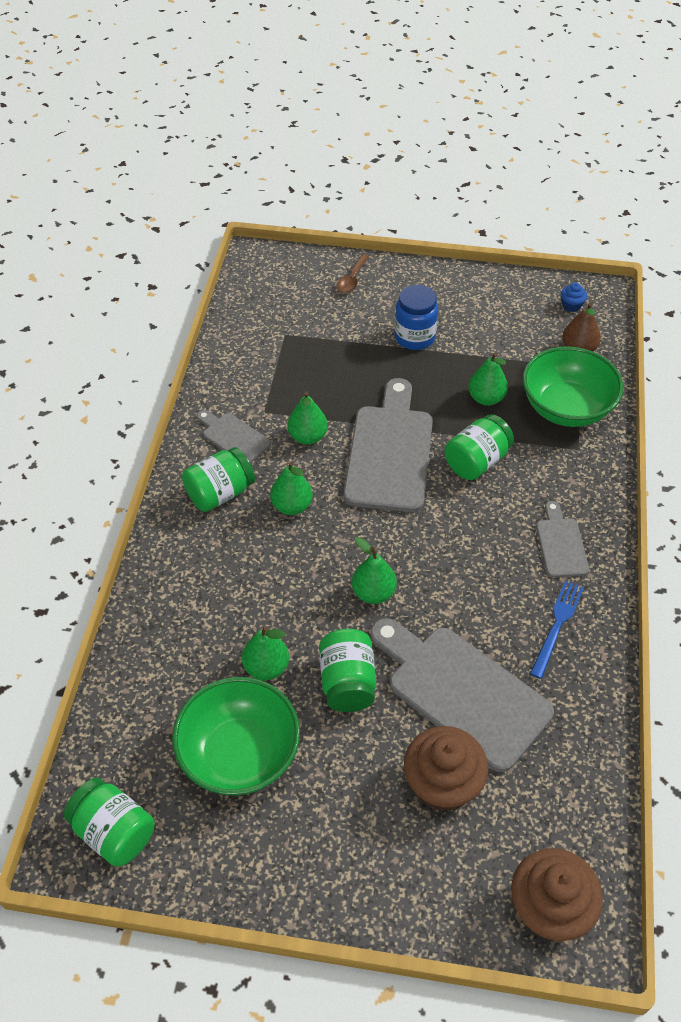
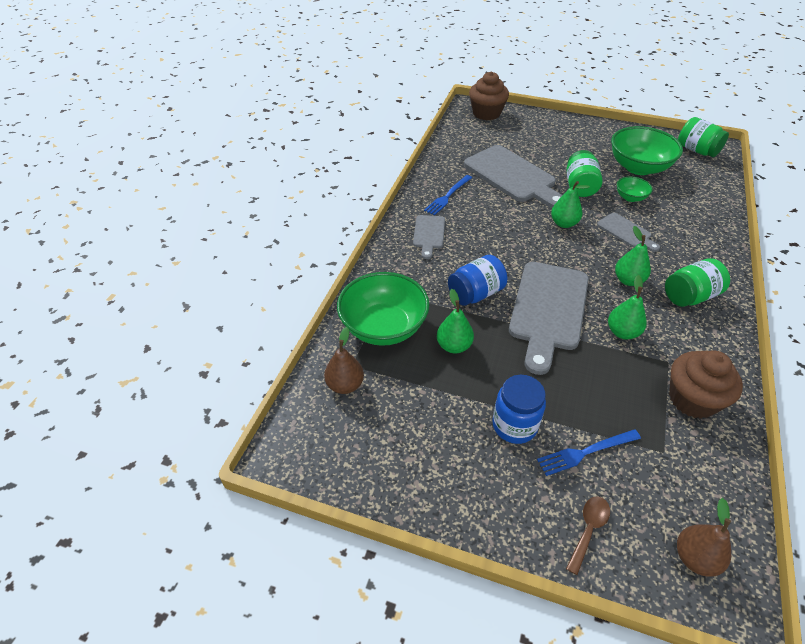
camera: 170 degrees left, 5 degrees down
(233, 437) = (691, 341): grey cutting board -> grey cutting board (626, 232)
(266, 667) = (630, 197): green pear -> green bowl
(276, 274) = (695, 558): none -> brown pear
(352, 326) = (586, 452): none -> blue fork
(442, 784) = (529, 148): brown cupcake -> brown cupcake (692, 399)
(476, 461) = (475, 294): green jar -> blue jar
(571, 305) = (326, 442): blue cupcake -> none

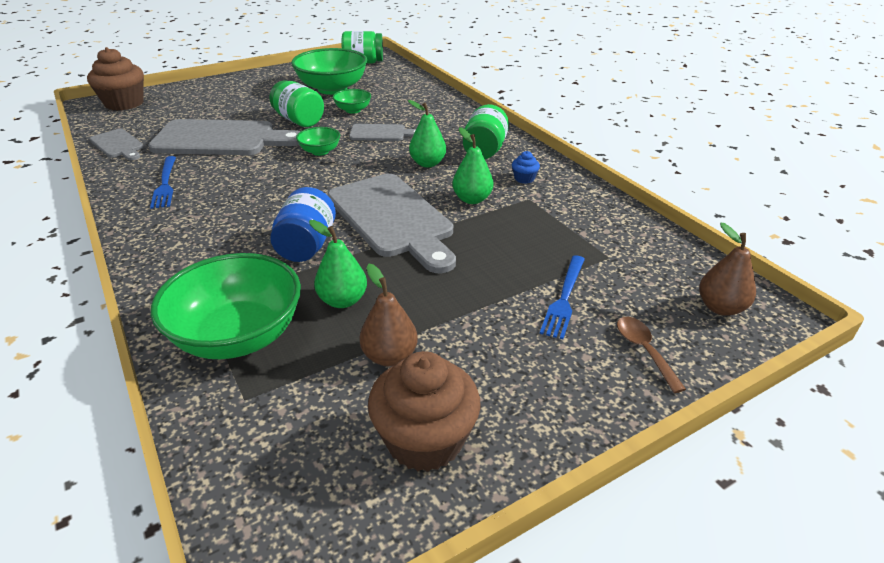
camera: 50 degrees left, 10 degrees down
(345, 385) = (262, 425): brown pear -> brown pear (389, 356)
(429, 234) = (184, 225): grey cutting board -> grey cutting board (118, 145)
(514, 425) = (486, 322): blue jar -> none
(564, 223) = (320, 151): green pear -> green bowl
(689, 342) = (524, 178): none -> blue cupcake
(692, 399) = (576, 211): brown cupcake -> brown cupcake (424, 440)

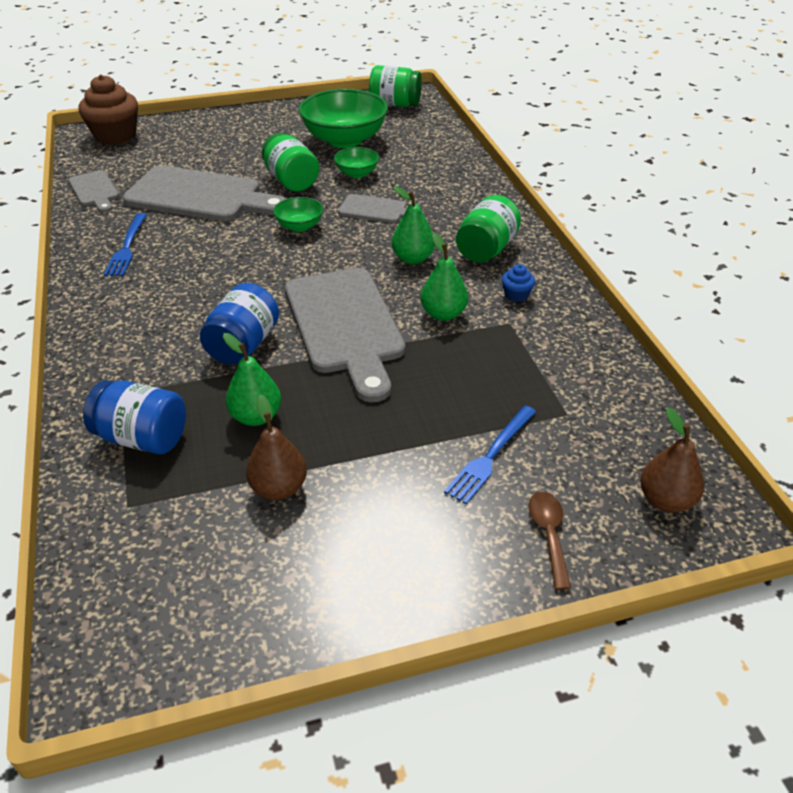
camera: 15 degrees right, 5 degrees up
(238, 336) = (142, 438): green bowl -> blue jar
(424, 440) = (278, 583): brown cupcake -> none

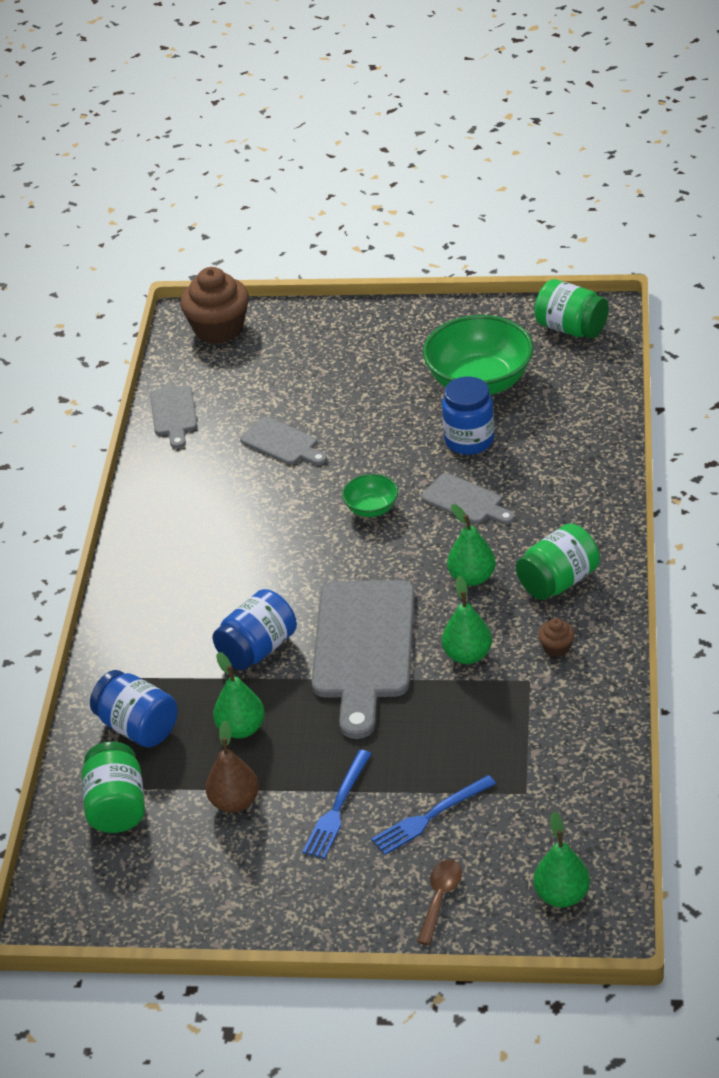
camera: 25 degrees right, 0 degrees up
(127, 247) = (185, 502): blue fork -> blue fork (337, 808)
(200, 196) = (282, 443): grey cutting board -> grey cutting board, size x0.50
(291, 181) = (390, 438): green jar -> green jar (117, 806)
(357, 173) = (469, 440): green bowl -> blue jar
(516, 295) = (556, 647): blue cupcake -> brown cupcake
(665, 500) = (561, 895): brown pear -> green pear

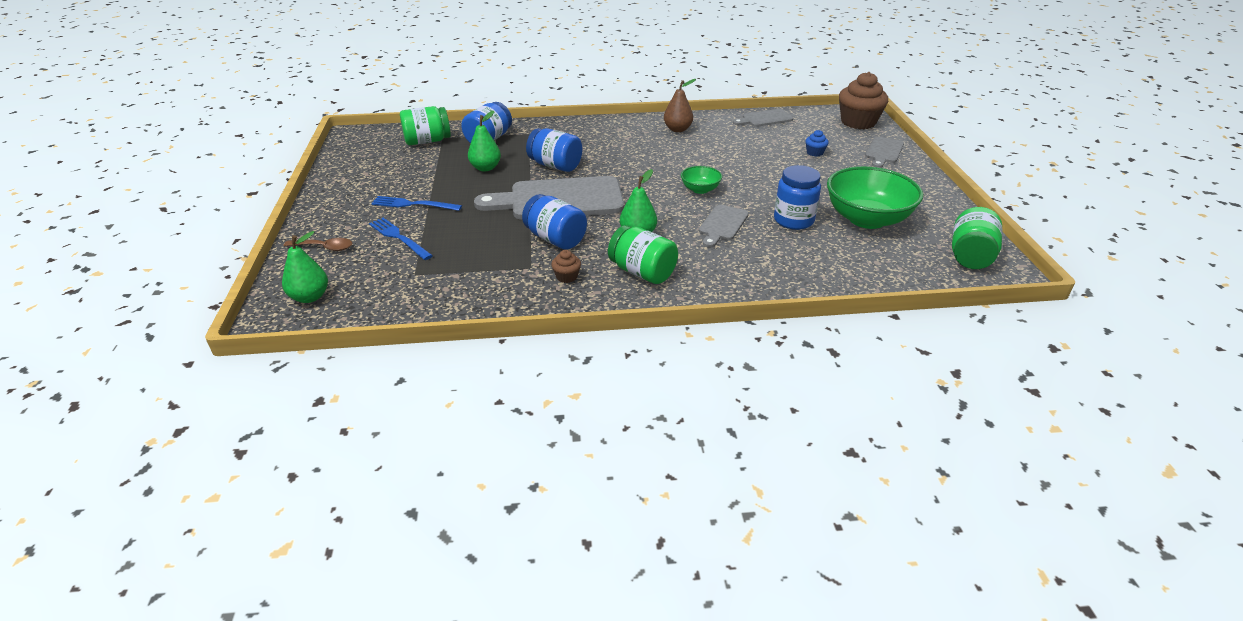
camera: 75 degrees right, 5 degrees down
(234, 801) = (425, 172): brown pear -> brown pear (677, 129)
(282, 443) = (754, 153): grey cutting board -> grey cutting board (884, 151)
(298, 388) = (814, 153): none -> blue cupcake
(467, 655) = (555, 239): green pear -> blue jar

